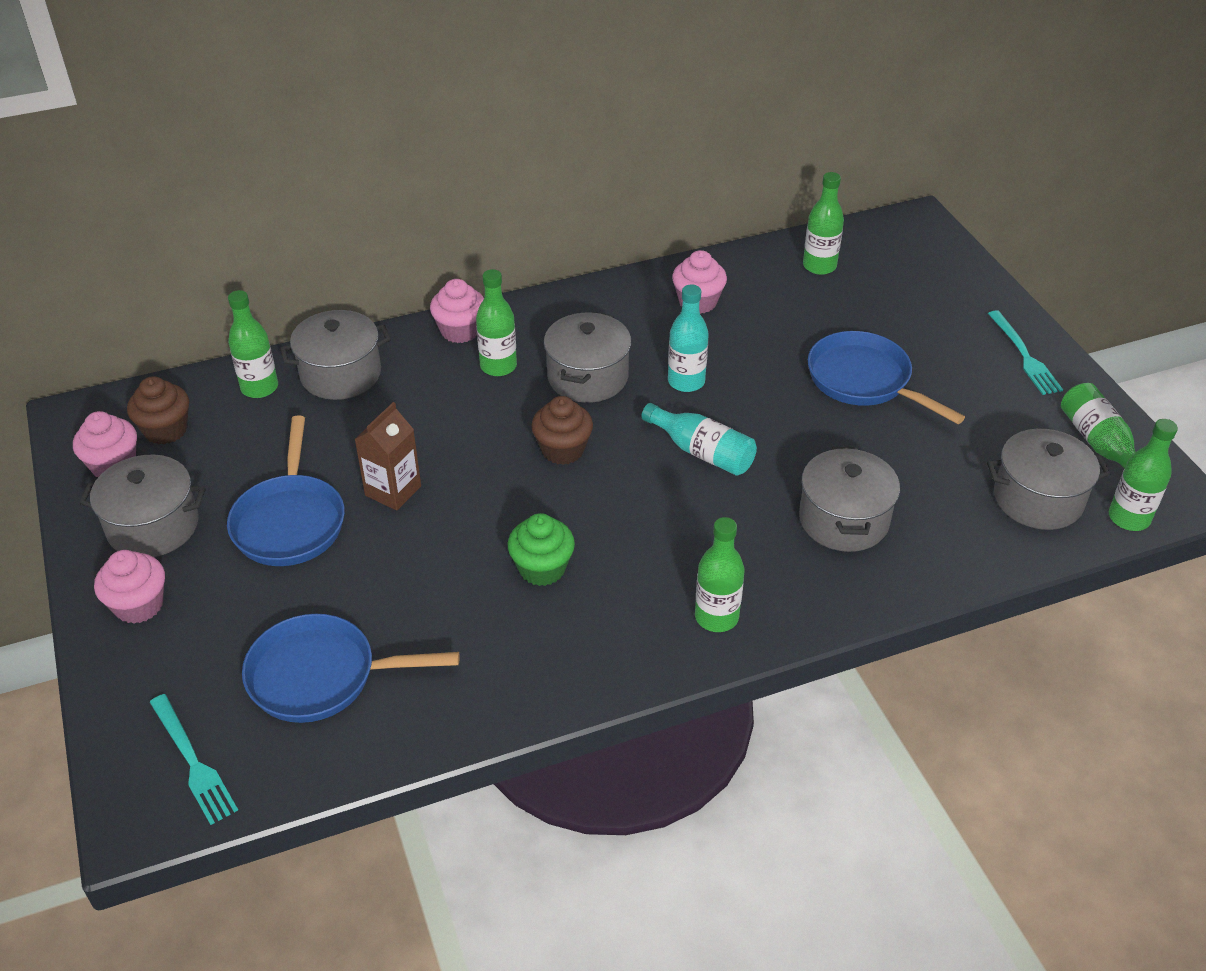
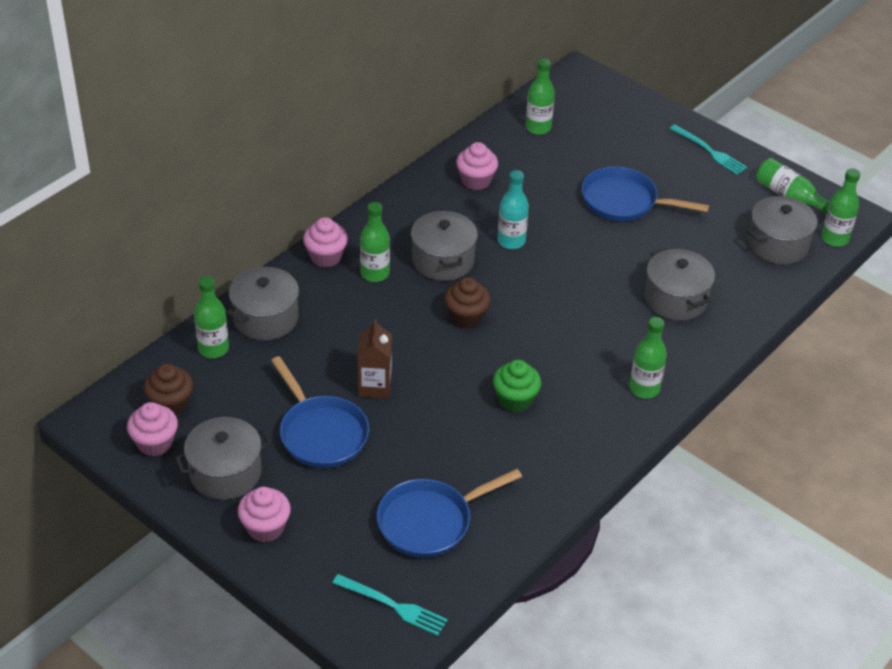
camera: 30 degrees left, 0 degrees up
(702, 452) = (557, 286): turquoise bottle -> none

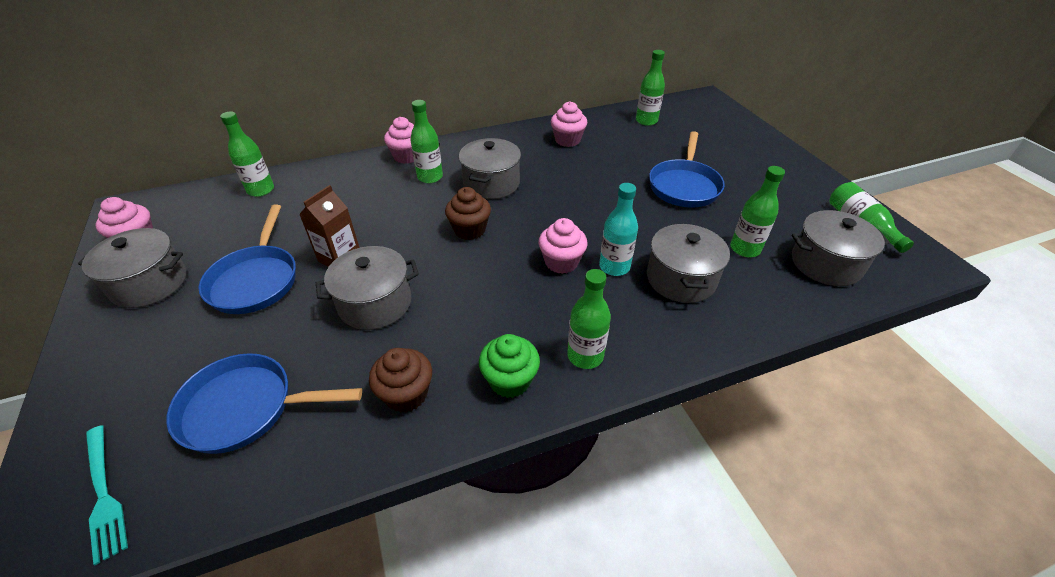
camera: 30 degrees right, 0 degrees up
(170, 404) = (185, 217): brown cupcake -> brown cupcake (406, 394)
(265, 318) = (320, 182): grey pot -> grey pot (375, 303)
(265, 528) = (113, 346): pink cupcake -> pink cupcake (561, 262)
(511, 241) = (560, 186): turquoise bottle -> turquoise bottle (614, 267)
(515, 400) = (445, 316): green cupcake -> green cupcake (510, 380)
(624, 201) = (684, 186): blue pan -> blue pan turned 120 degrees counterclockwise
(709, 151) = (792, 171): turquoise fork -> none
(834, 238) = (899, 277): green bottle -> green bottle (745, 249)

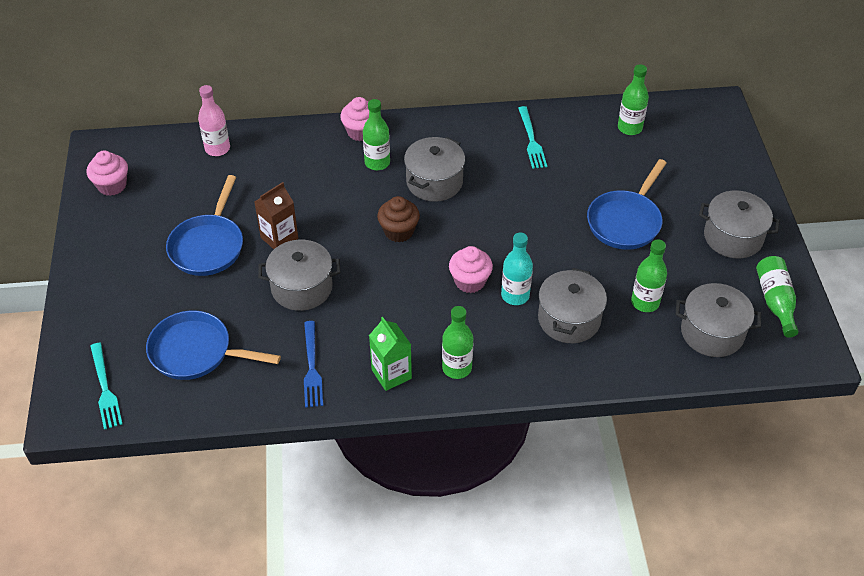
camera: 15 degrees right, 5 degrees up
(149, 283) = (124, 231): grey pot -> grey pot (733, 237)
(261, 190) = (217, 149): green bottle -> pink bottle
(406, 394) = (312, 367): brown cupcake -> blue fork
(510, 380) = (391, 374): green cupcake -> green carton
(567, 140) = (531, 140): pink cupcake -> turquoise fork

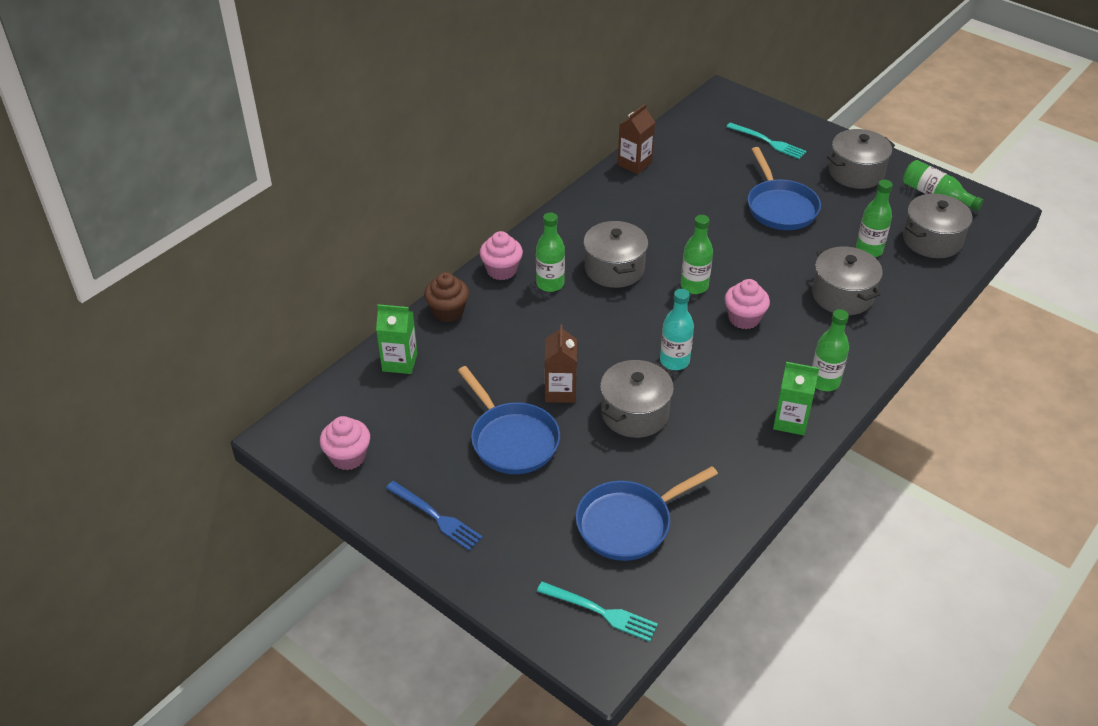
camera: 45 degrees left, 5 degrees down
(217, 149) = (400, 362): pink bottle -> green carton
(312, 367) = (730, 462): blue fork -> blue fork (436, 517)
(399, 231) = (642, 321): brown cupcake -> brown cupcake (448, 312)
(515, 295) = (787, 305): turquoise bottle -> turquoise bottle (674, 361)
(531, 140) = (637, 194): turquoise fork -> turquoise fork (768, 142)
(563, 116) = (634, 164): none -> brown carton
(629, 128) = (690, 144): green bottle -> green bottle (694, 286)

